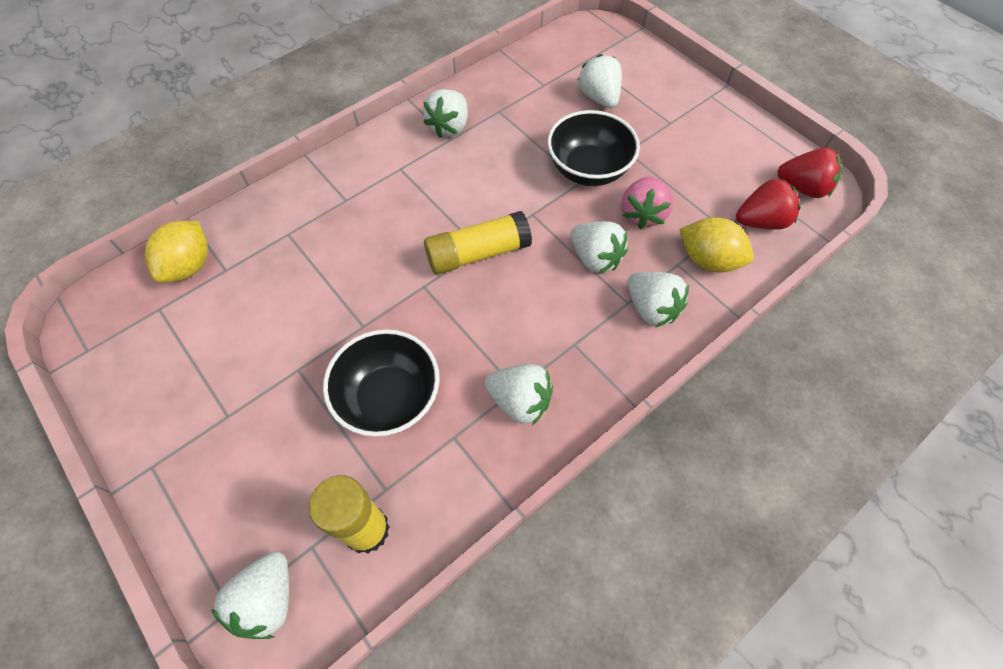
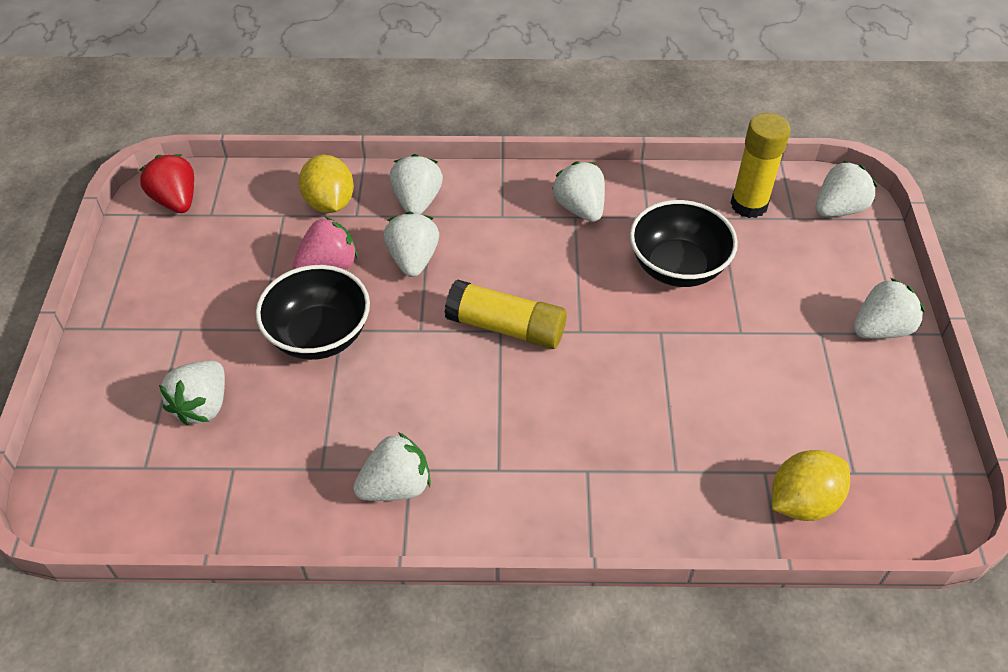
camera: 140 degrees left, 10 degrees down
(172, 458) = (880, 329): none -> white strawberry
(761, 221) = (248, 201): red strawberry -> none

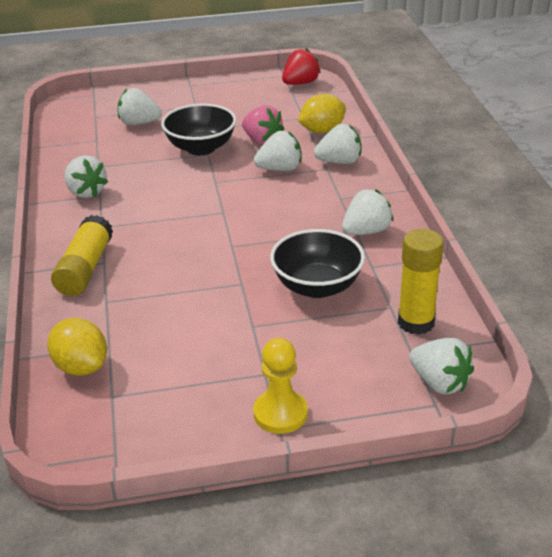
camera: 80 degrees right, 15 degrees down
(506, 327) = (226, 214): yellow glue stick -> yellow glue stick (85, 268)
(880, 329) = (280, 413): white strawberry -> yellow pawn

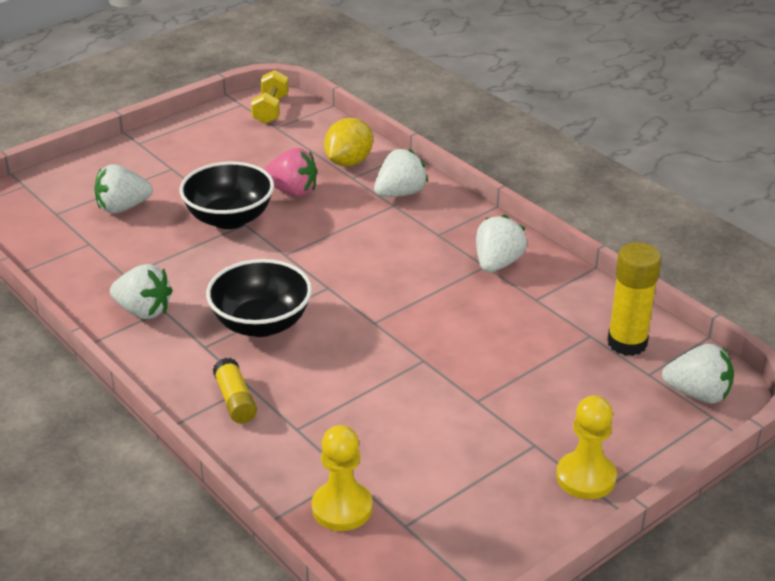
camera: 30 degrees left, 0 degrees up
(81, 367) = (342, 508): yellow lemon -> yellow pawn
(85, 268) = (235, 400): yellow glue stick -> yellow glue stick, size x0.63
(280, 169) = (344, 219): white strawberry -> none
(300, 83) = (271, 110): red strawberry -> yellow dumbbell
(317, 286) = (502, 337): black bowl -> black bowl (261, 324)

